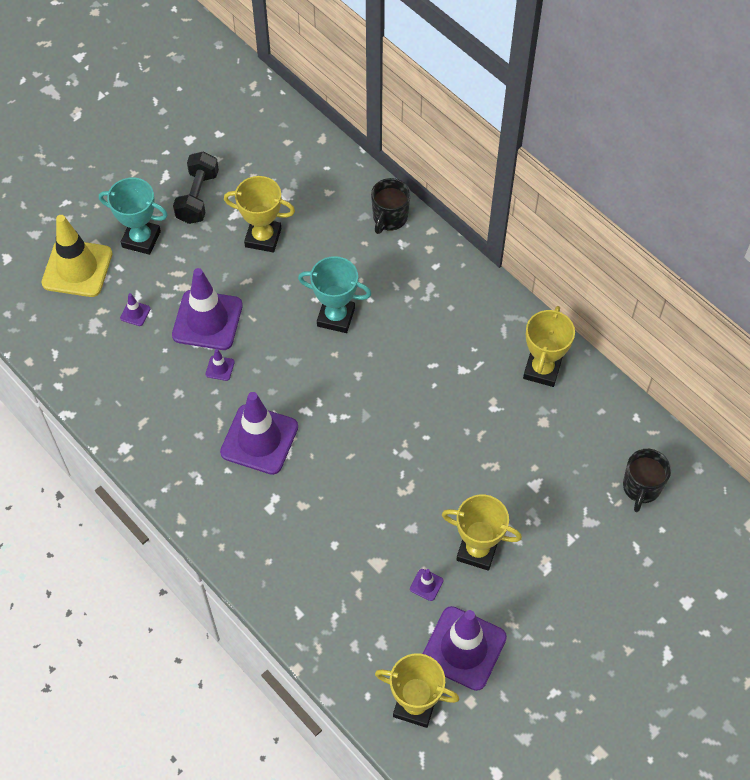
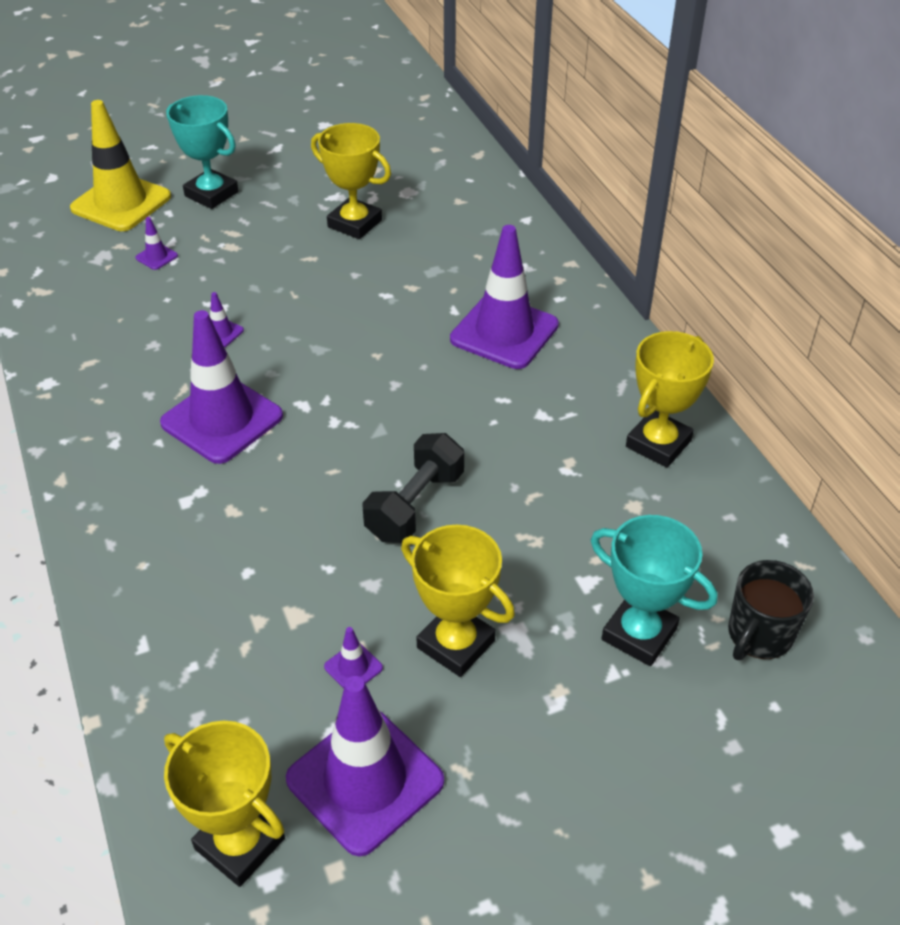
camera: 20 degrees right, 15 degrees down
(198, 197) = (301, 173): black dumbbell -> black dumbbell (415, 505)
(207, 320) = (237, 283): purple traffic cone -> purple traffic cone (504, 332)
(336, 317) = (400, 318): turquoise trophy -> turquoise trophy (639, 634)
(389, 218) = (522, 240): black mug -> none

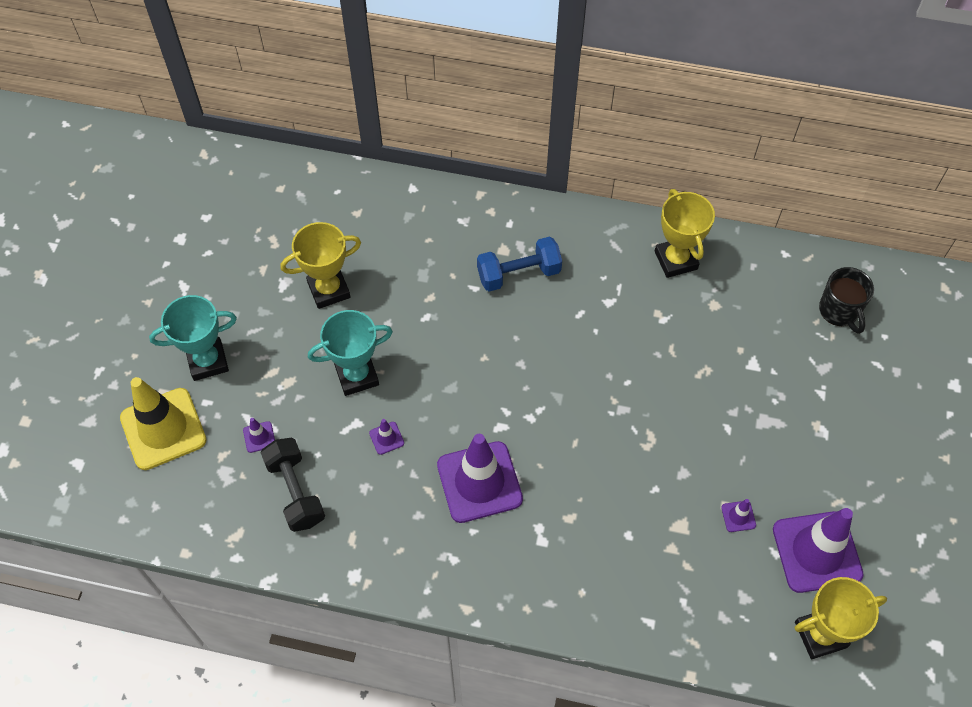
camera: 55 degrees left, 15 degrees up
(415, 505) = (636, 414): black dumbbell -> black dumbbell (295, 491)
(456, 644) = (755, 455): yellow trophy -> none
(504, 332) = (518, 274): purple traffic cone -> blue dumbbell
(639, 634) = (804, 364): turquoise trophy -> turquoise trophy (357, 376)

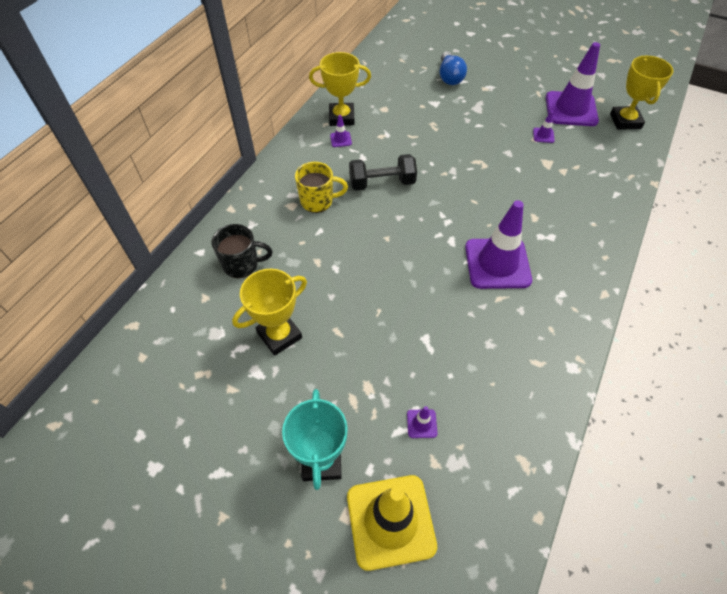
camera: 75 degrees left, 5 degrees down
(295, 491) = (485, 400): black dumbbell -> black dumbbell (382, 183)
(329, 290) = (279, 335): yellow trophy -> yellow trophy turned 60 degrees clockwise
(357, 376) = (378, 329): turquoise trophy -> none
(386, 438) = (445, 318): purple traffic cone -> purple traffic cone (341, 139)
(518, 274) = (318, 201): blue dumbbell -> yellow mug
(823, 373) = (449, 77): none -> blue light bulb
(839, 311) = (408, 60): black mug -> black mug (242, 264)

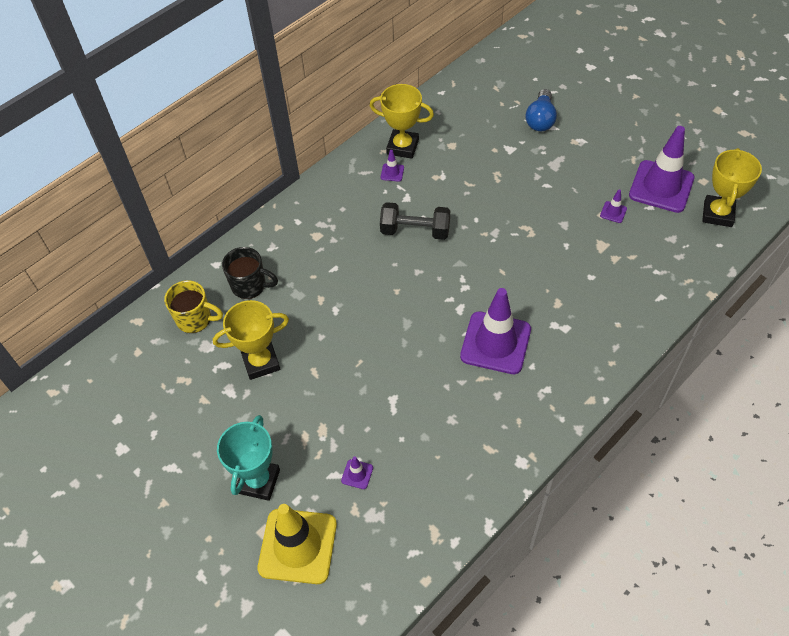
camera: 20 degrees right, 0 degrees up
(318, 201) = (344, 236): yellow mug -> yellow mug (195, 319)

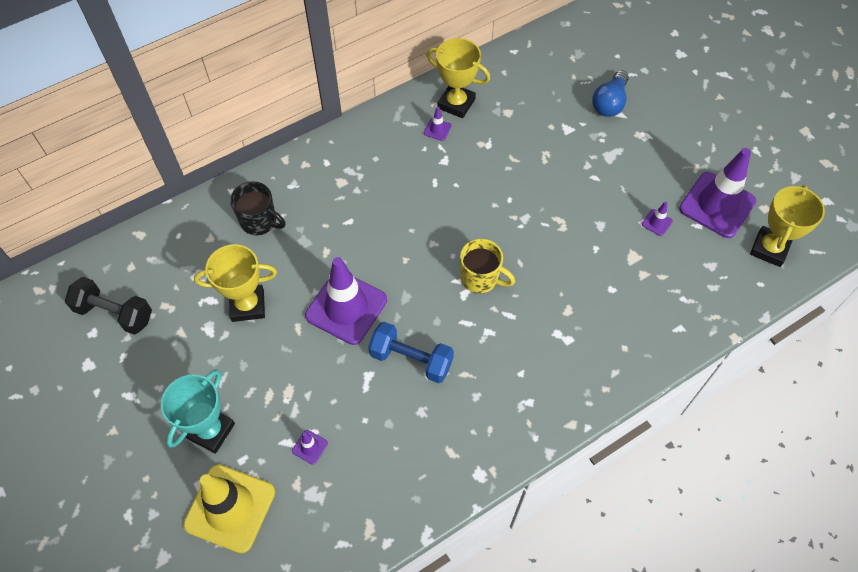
camera: 10 degrees right, 5 degrees up
(195, 319) = (196, 245): yellow mug -> yellow mug (480, 278)
(415, 231) = (443, 198): black dumbbell -> black dumbbell (114, 313)
(428, 376) = (411, 359): none -> blue dumbbell
(495, 343) = (490, 339): purple traffic cone -> purple traffic cone (346, 308)

